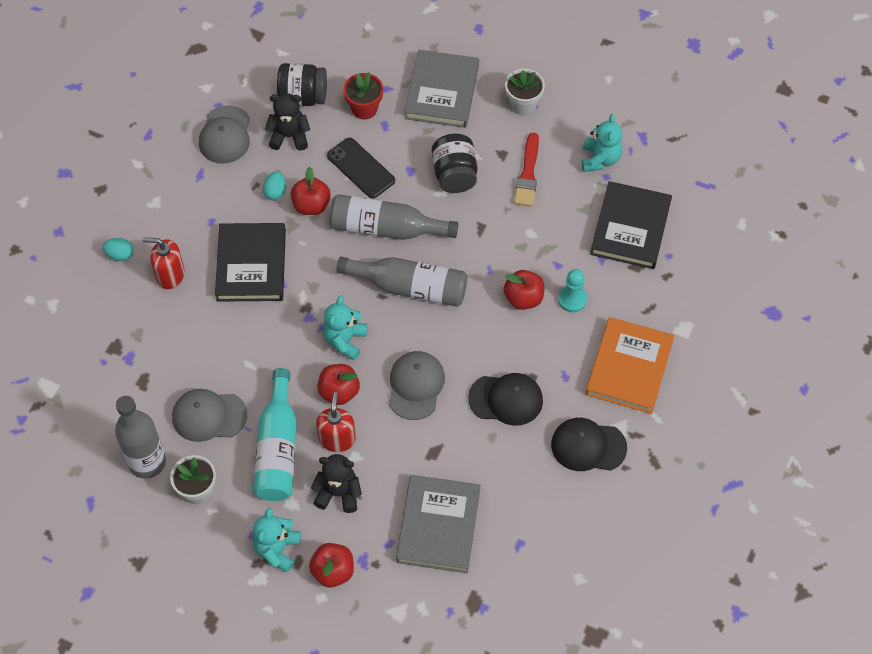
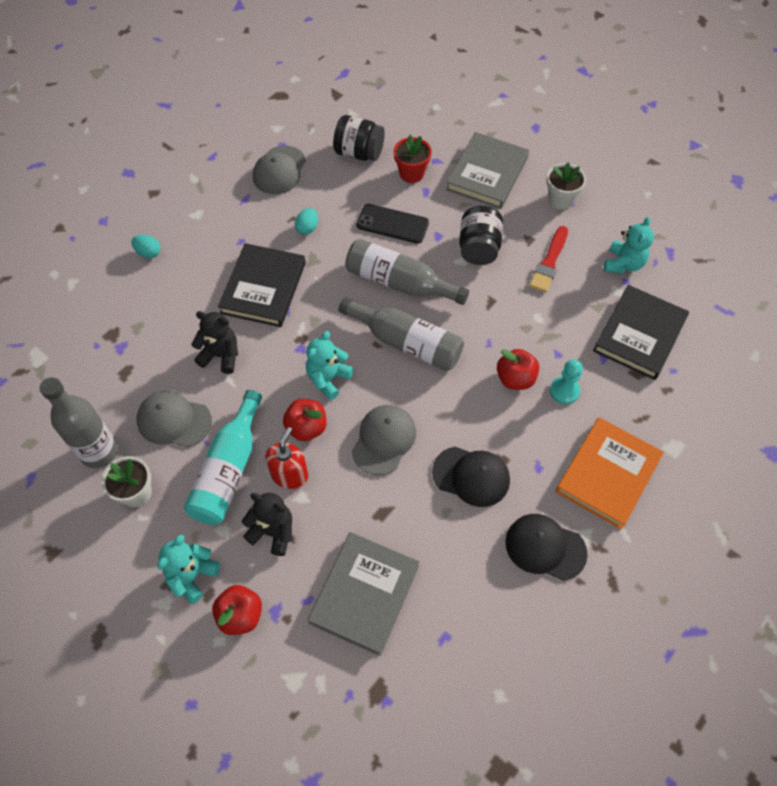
camera: 15 degrees right, 0 degrees up
(170, 275) = (186, 280): red soap dispenser -> none
(289, 136) = (336, 183): black teddy bear -> black teddy bear (221, 355)
(311, 205) = (336, 247): red apple -> none
(361, 168) = (392, 224): black phone -> black phone turned 45 degrees counterclockwise

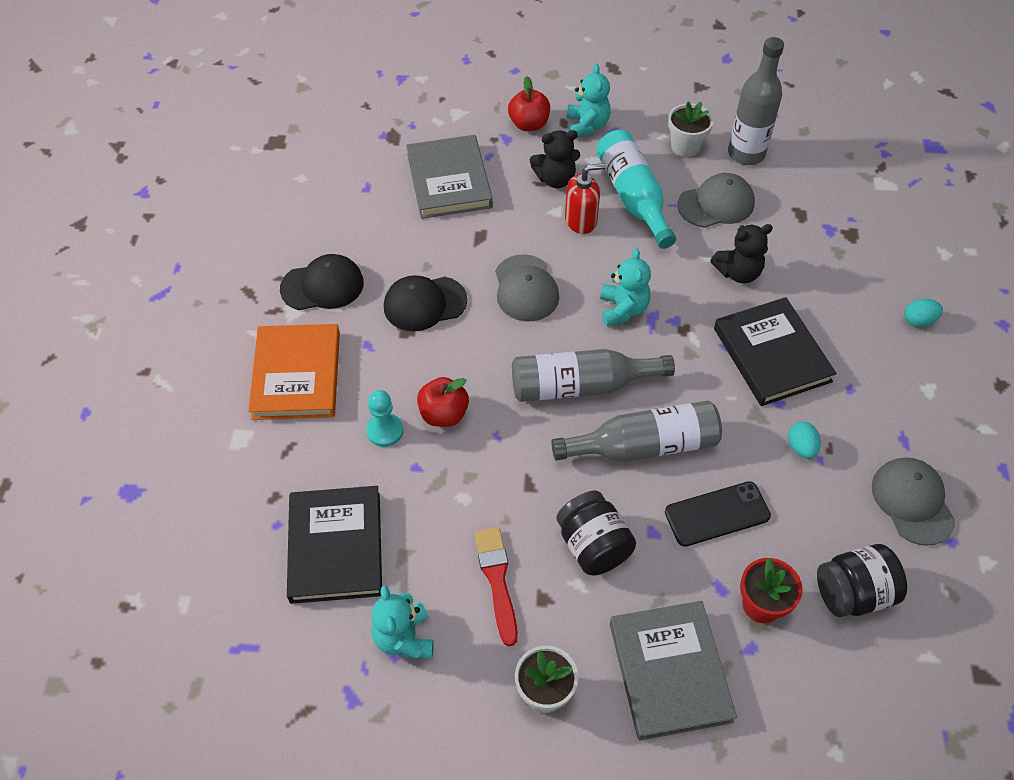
camera: 145 degrees right, 5 degrees down
(289, 474) = (581, 220): red soap dispenser -> red soap dispenser turned 90 degrees counterclockwise
(306, 427) = (602, 260): red apple -> none

